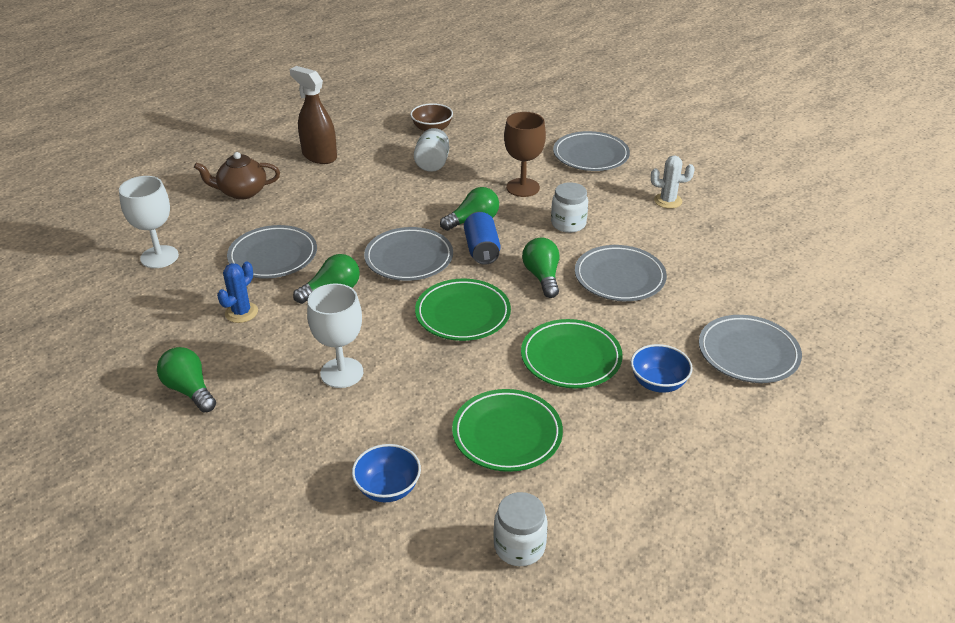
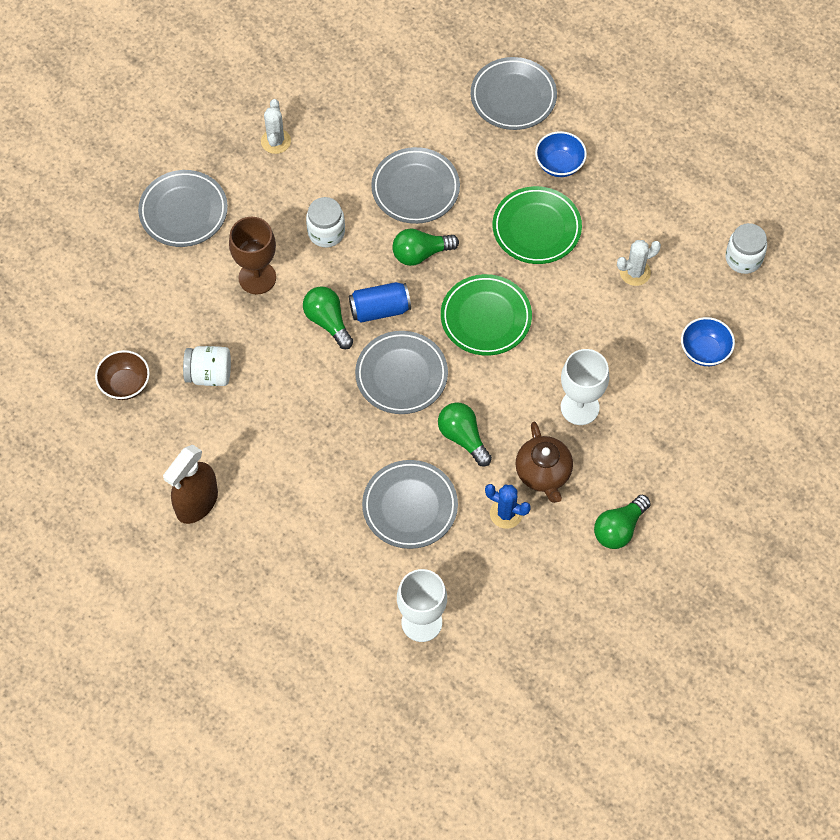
camera: 95 degrees left, 25 degrees up
(242, 192) = (285, 571): brown teapot -> brown teapot (543, 473)
(507, 434) = (635, 272): green plate -> white cactus

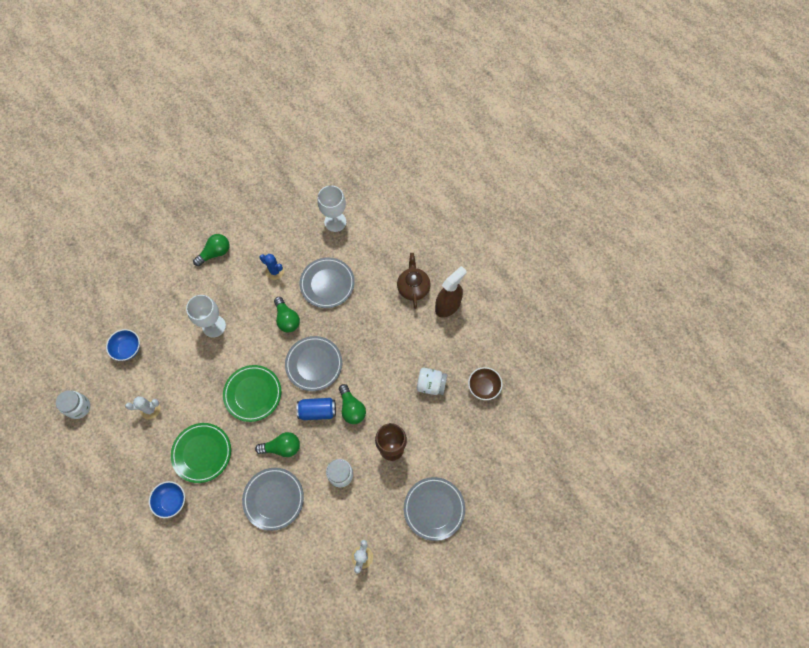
camera: 170 degrees left, 5 degrees up
(513, 97) = (185, 565): grey plate -> none
(543, 473) = (247, 290): brown teapot -> brown teapot (413, 287)

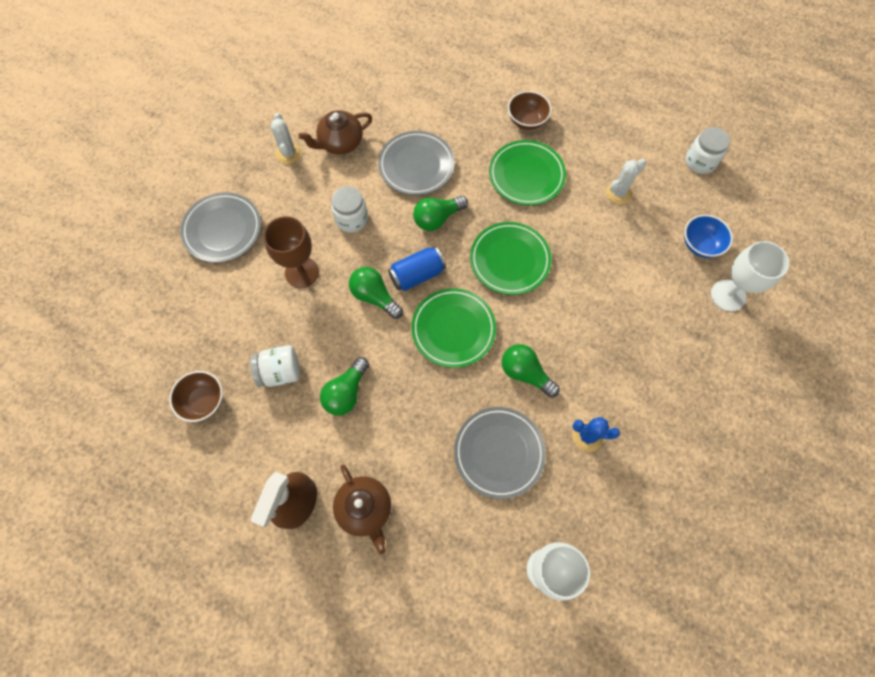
camera: 155 degrees right, 0 degrees up
(171, 501) = (527, 120): blue bowl -> brown bowl
(214, 326) = (616, 320): white goblet -> white goblet (728, 295)
(215, 253) = (691, 424): green light bulb -> green light bulb (346, 393)
(314, 364) = (453, 329): grey plate -> green plate
(319, 548) = (340, 143): none -> brown teapot

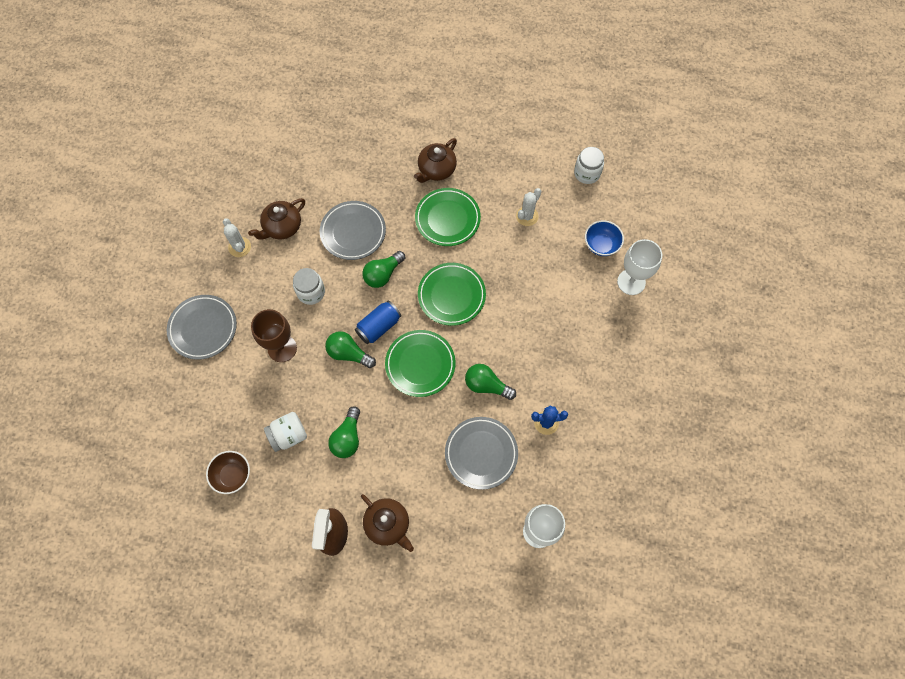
camera: 15 degrees left, 0 degrees up
(527, 120) = (436, 170): brown bowl -> brown teapot

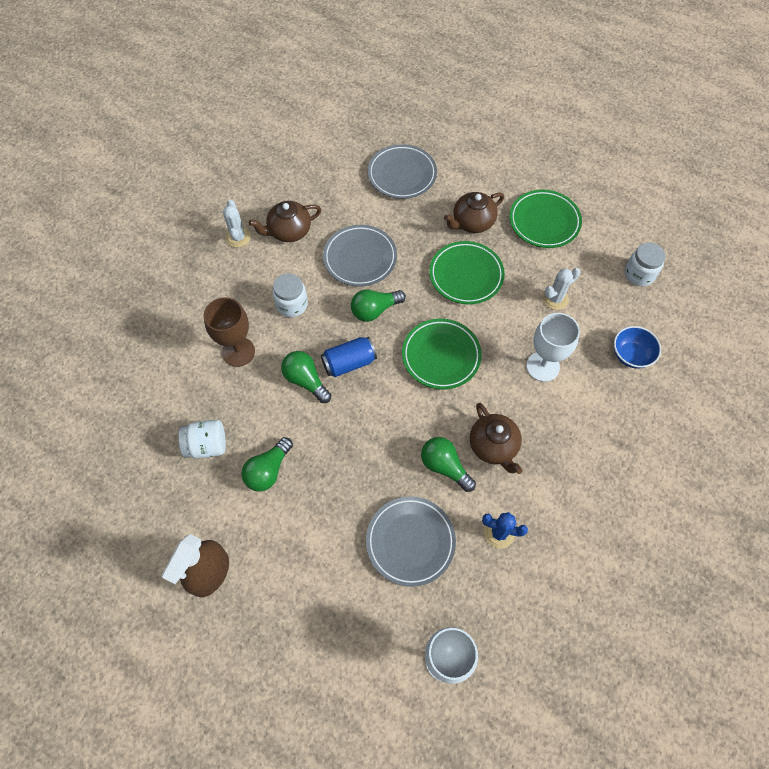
camera: 20 degrees right, 5 degrees down
(203, 328) = (167, 305): grey plate -> grey plate (402, 175)
(232, 475) = (130, 467): brown bowl -> none
(388, 525) = (274, 585): brown teapot -> brown teapot (493, 446)
(420, 364) = (378, 418): green plate -> green plate (544, 221)
(631, 282) = (653, 407): white goblet -> white goblet (542, 366)

